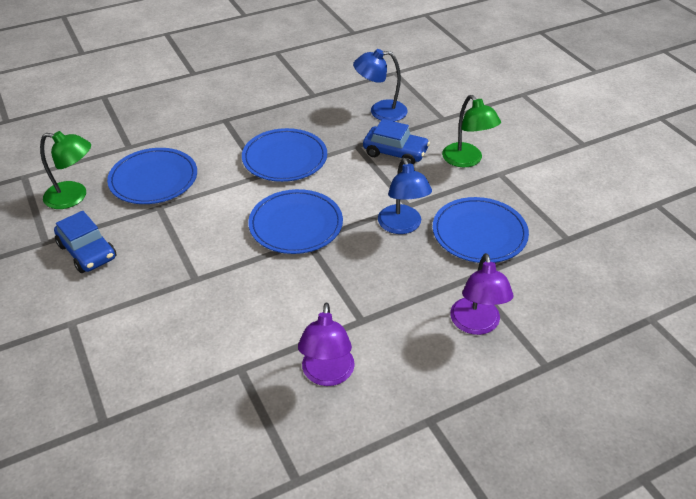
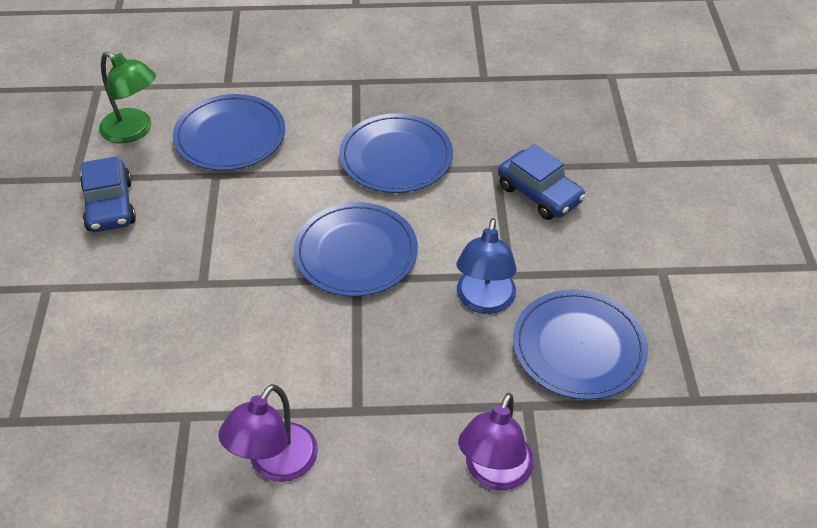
camera: 25 degrees right, 5 degrees up
(380, 111) = (556, 128): blue lamp -> none
(467, 160) = (628, 236): green lamp -> none

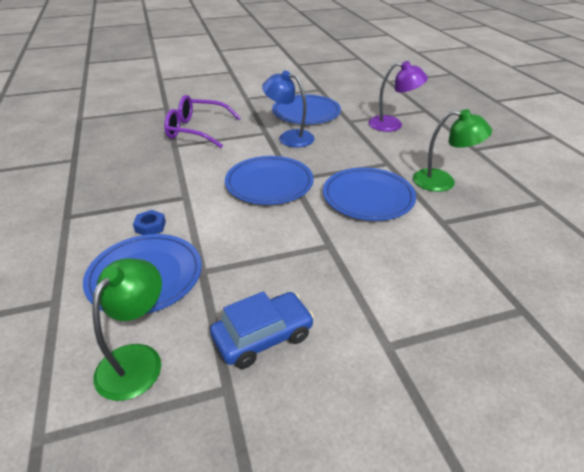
camera: 105 degrees left, 10 degrees down
(275, 464) = (443, 182): purple lamp -> green lamp
(308, 141) = (150, 226): none -> blue nut
(396, 157) = (167, 182): blue plate -> blue plate (368, 197)
(484, 301) = (289, 137): blue lamp -> blue lamp turned 150 degrees counterclockwise
(539, 193) = (196, 130): blue car -> purple glasses

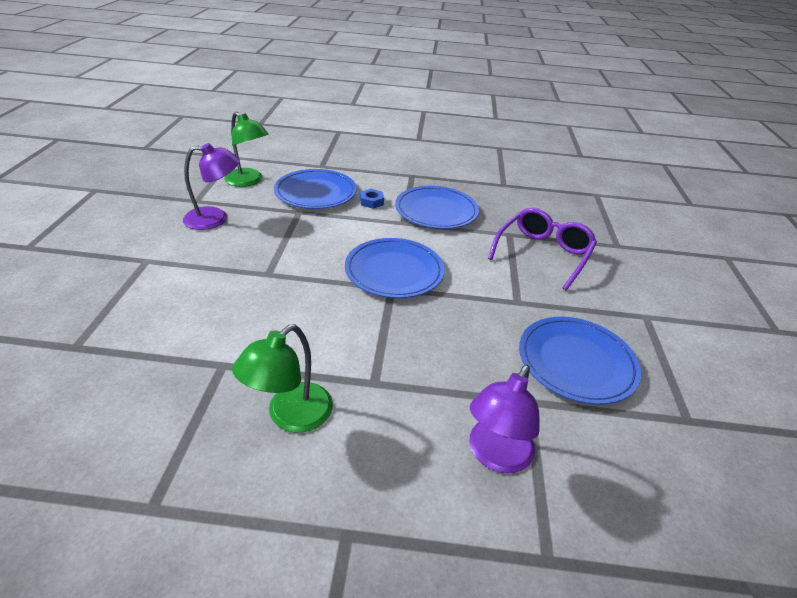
camera: 110 degrees right, 0 degrees up
(263, 336) = (215, 219): blue car -> purple lamp
(289, 137) = (495, 317): blue lamp -> none
(368, 197) = (316, 329): blue plate -> blue plate (436, 210)

